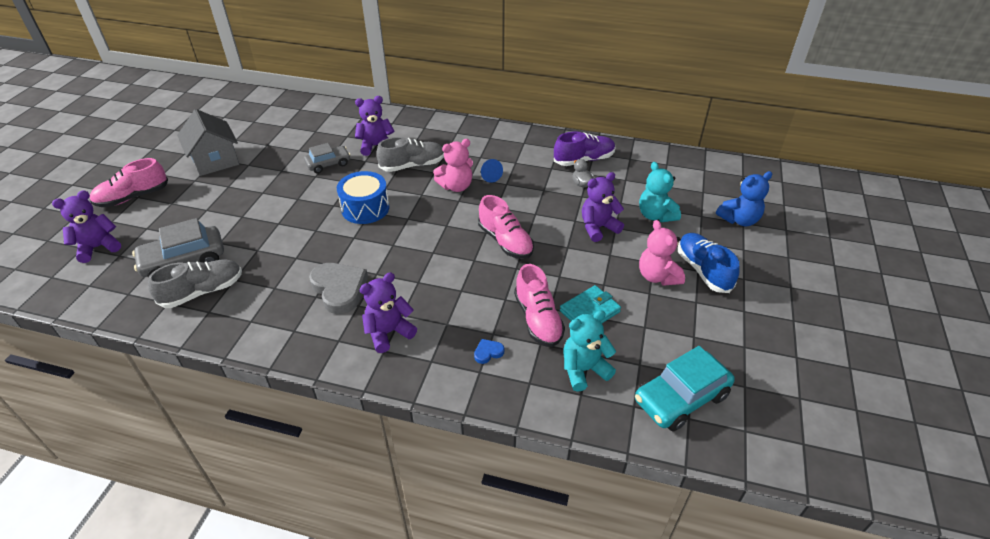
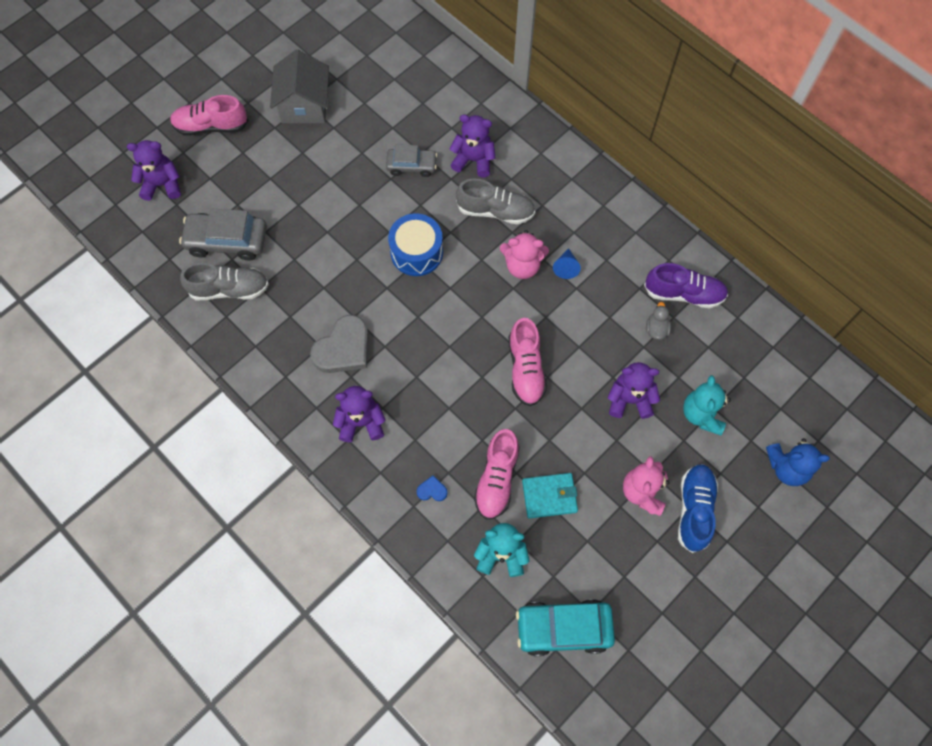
camera: 30 degrees right, 25 degrees up
(339, 289) = (343, 348): grey heart -> grey heart turned 45 degrees clockwise

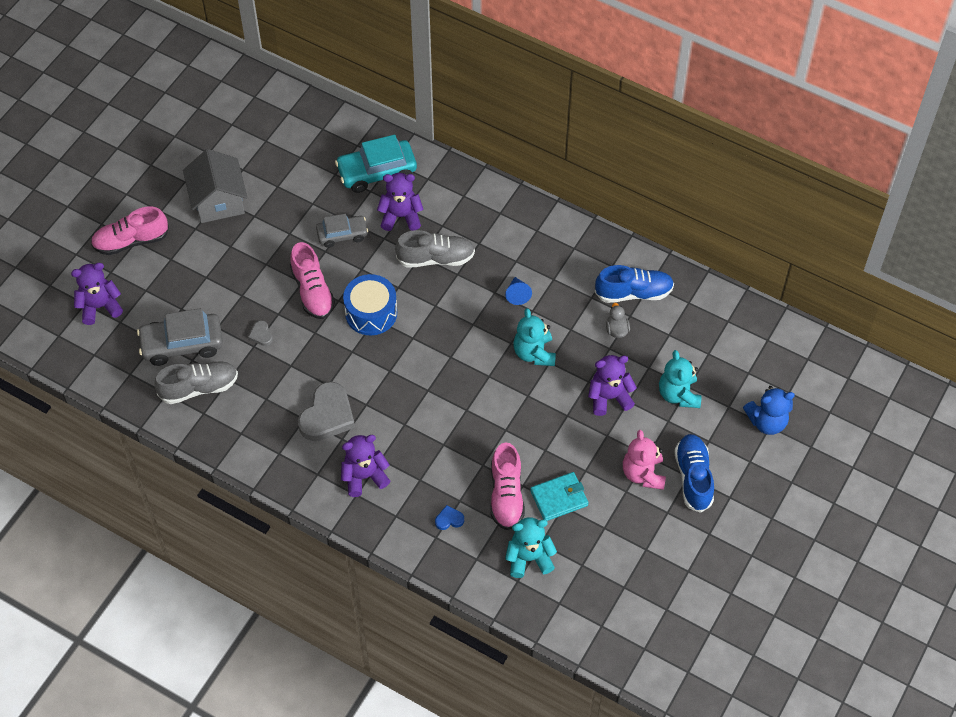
camera: 15 degrees left, 10 degrees down
(304, 249) = (261, 335): none -> grey heart
(522, 265) = (476, 302): pink teddy bear -> none
(525, 369) = (505, 393): pink shoe -> pink shoe (312, 291)
(563, 628) = (603, 606): turquoise car -> turquoise car (377, 172)
(566, 333) = (534, 353): none -> turquoise teddy bear
(683, 293) = (633, 293): purple shoe -> blue shoe

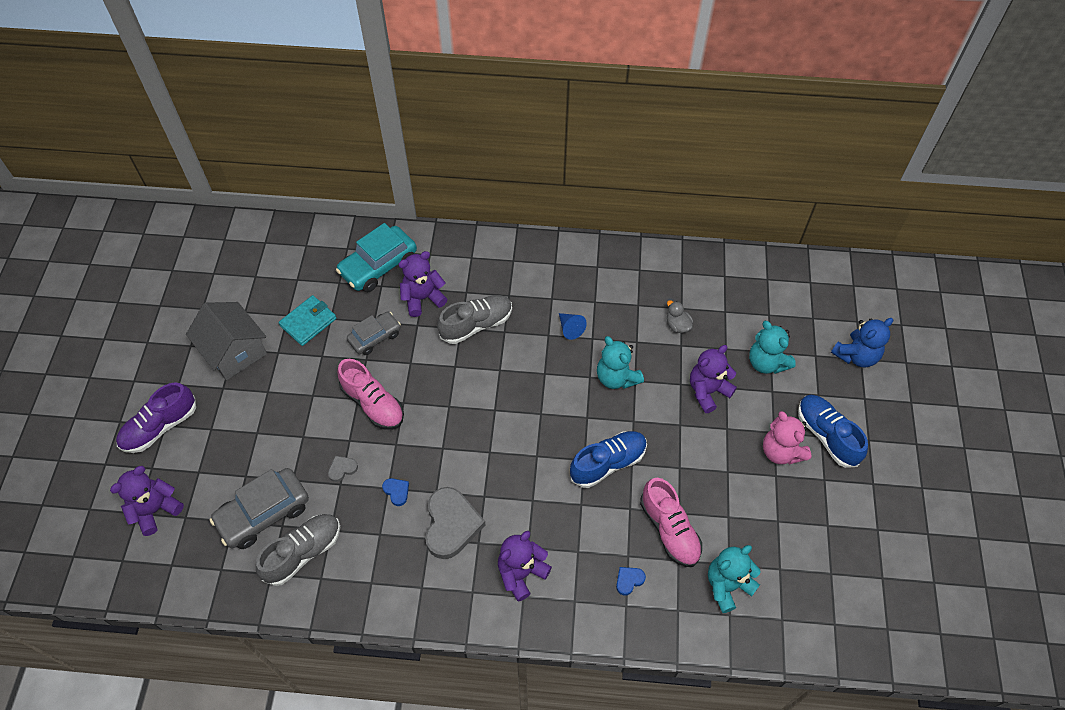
camera: 25 degrees left, 0 degrees up
(131, 241) = (160, 427): pink shoe -> purple shoe
(261, 335) = (342, 469): grey heart -> grey heart turned 105 degrees clockwise
(296, 371) = (396, 491): none -> blue heart
(371, 313) = (442, 402): blue drum -> none
(559, 498) = (720, 510): turquoise wallet -> turquoise wallet (308, 322)
(633, 293) = (672, 286): blue shoe -> blue shoe (608, 463)

